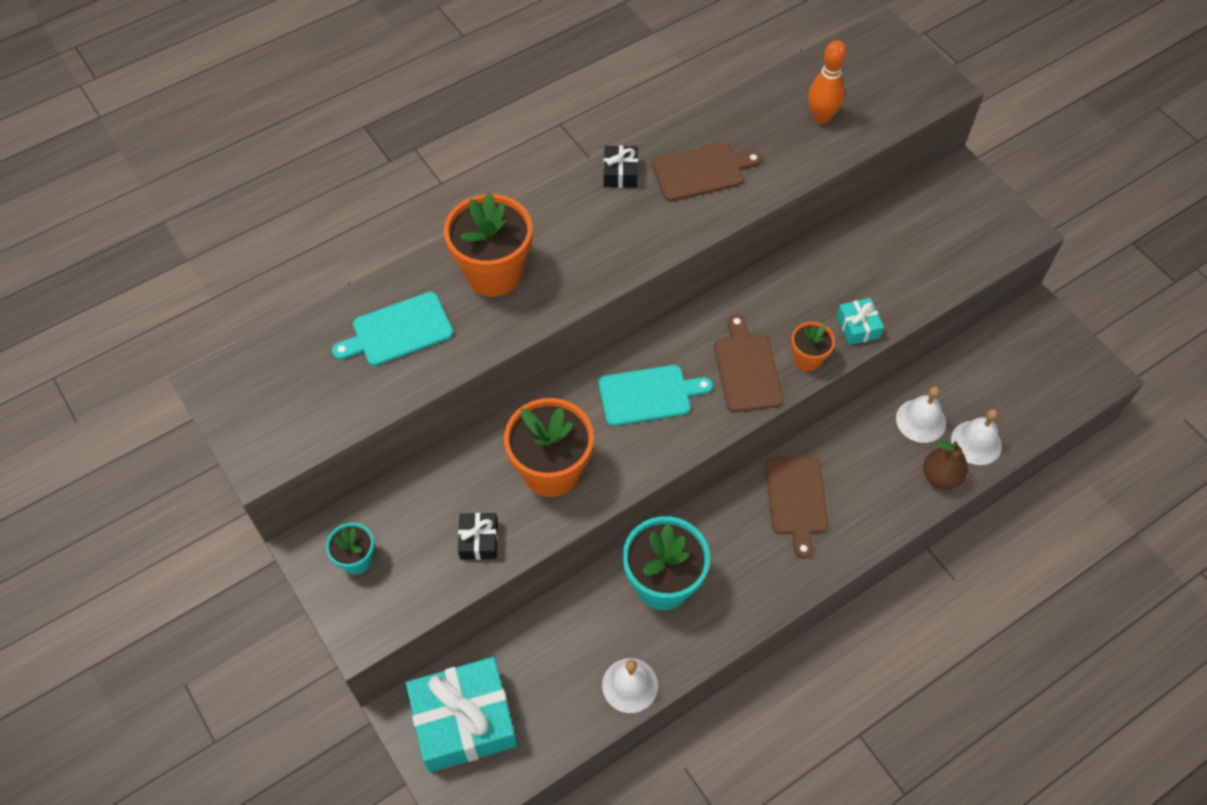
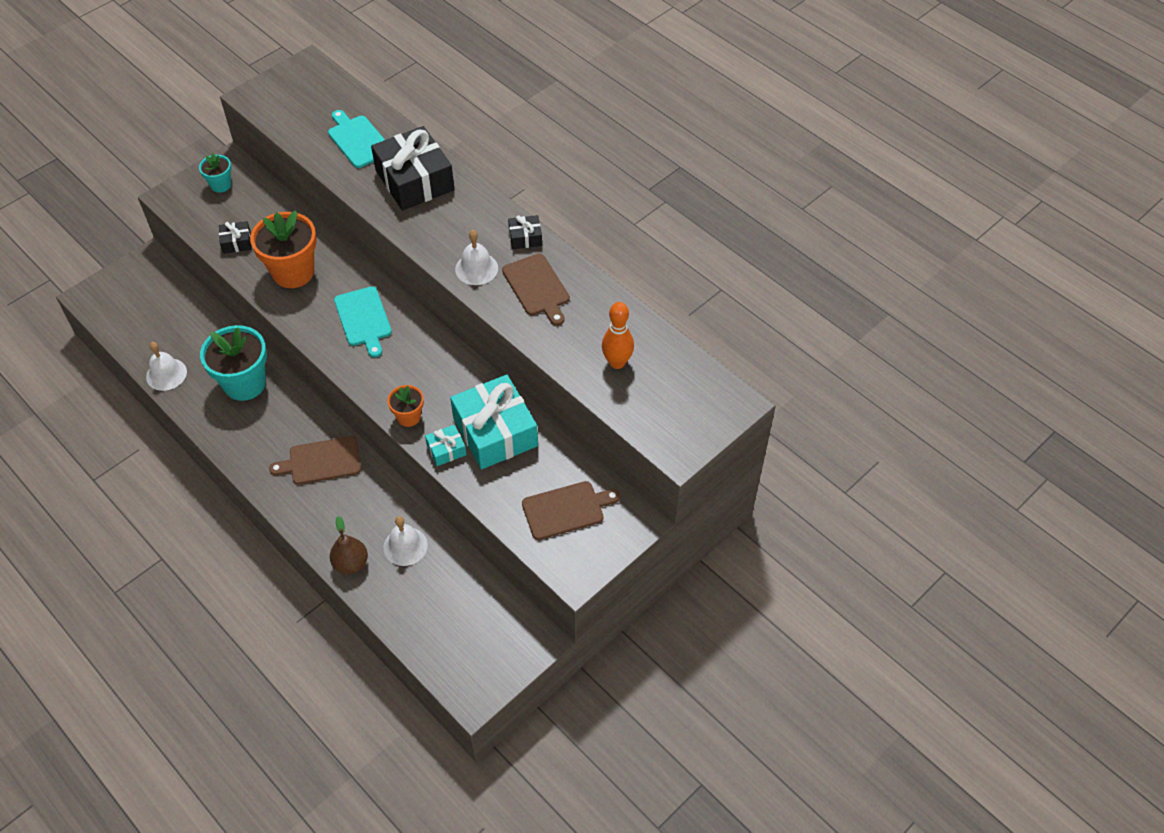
camera: 80 degrees right, 5 degrees down
(464, 721) = (142, 289): turquoise gift -> turquoise gift (495, 432)
(494, 273) = (414, 180): orange flower pot -> black gift
(747, 369) = (394, 377): brown cutting board -> brown cutting board (566, 509)
(976, 442) = (387, 590): white bell -> white bell (476, 268)

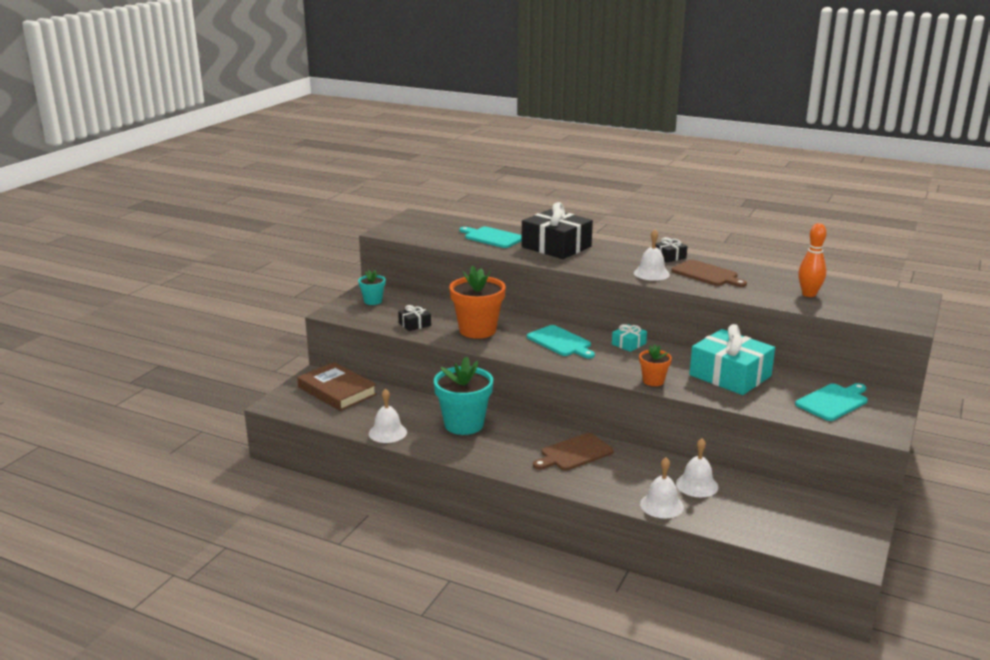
camera: 20 degrees left, 30 degrees down
(155, 292) = (337, 391): none -> brown book
(351, 563) = (661, 505): brown pear -> white bell
(446, 450) = (703, 391): turquoise gift -> turquoise gift (628, 344)
(566, 509) = (833, 402): brown cutting board -> turquoise cutting board

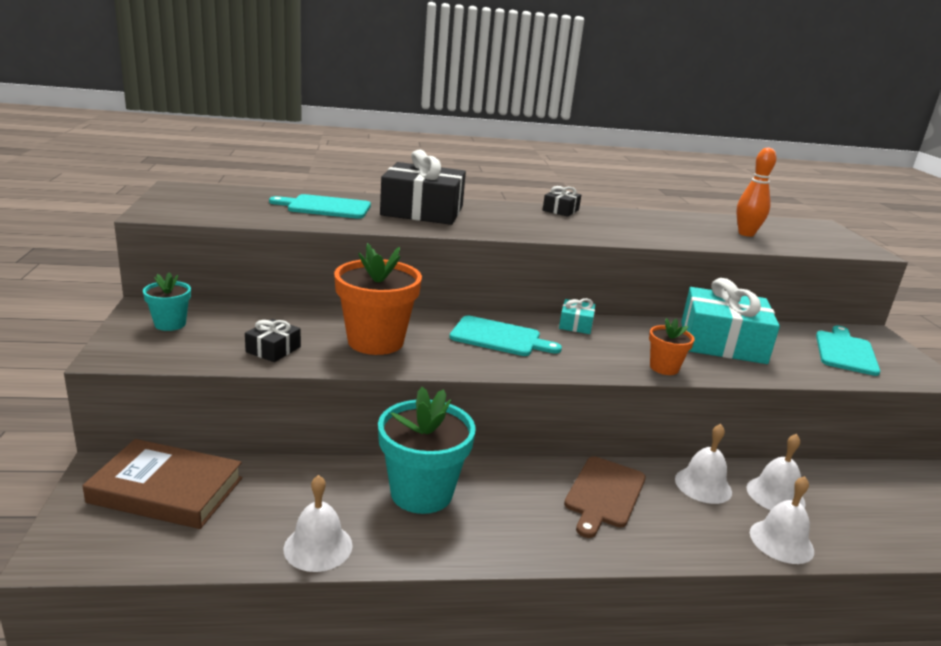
camera: 35 degrees left, 0 degrees up
(651, 273) = (572, 230): white bell -> white bell (703, 485)
(706, 274) = (626, 224): brown cutting board -> none

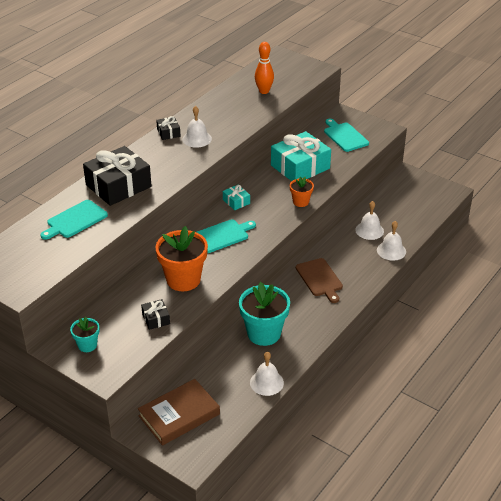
camera: 45 degrees left, 15 degrees up
(703, 485) = (344, 246): white bell -> white bell (197, 139)

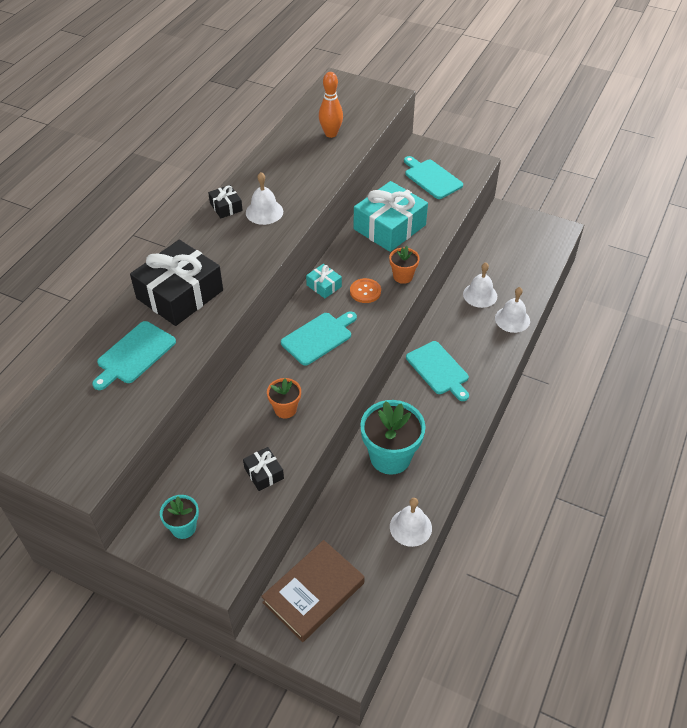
camera: 10 degrees left, 10 degrees up
(183, 280) = (285, 409): orange flower pot -> orange flower pot, size x0.52
(267, 209) = (365, 291): none -> orange button
(320, 279) = (438, 370): brown cutting board -> turquoise cutting board

